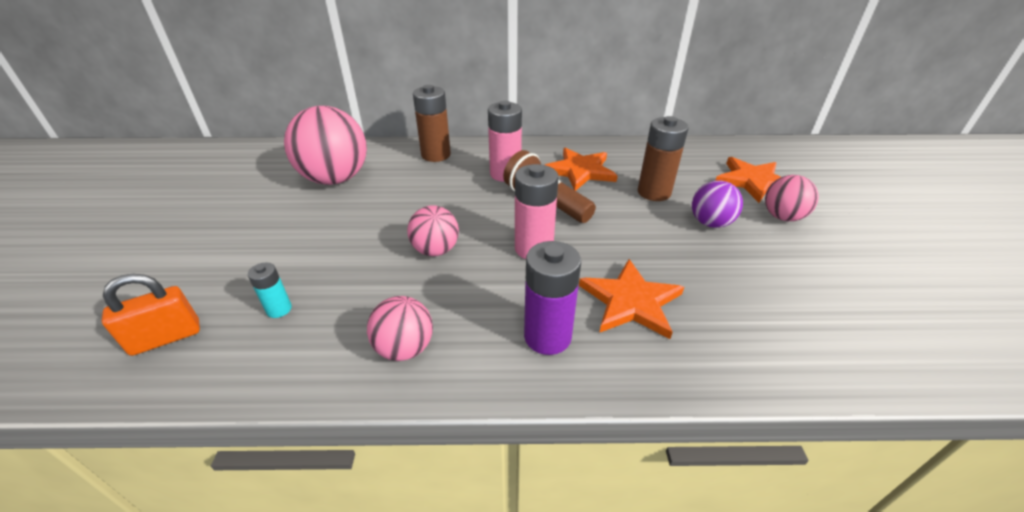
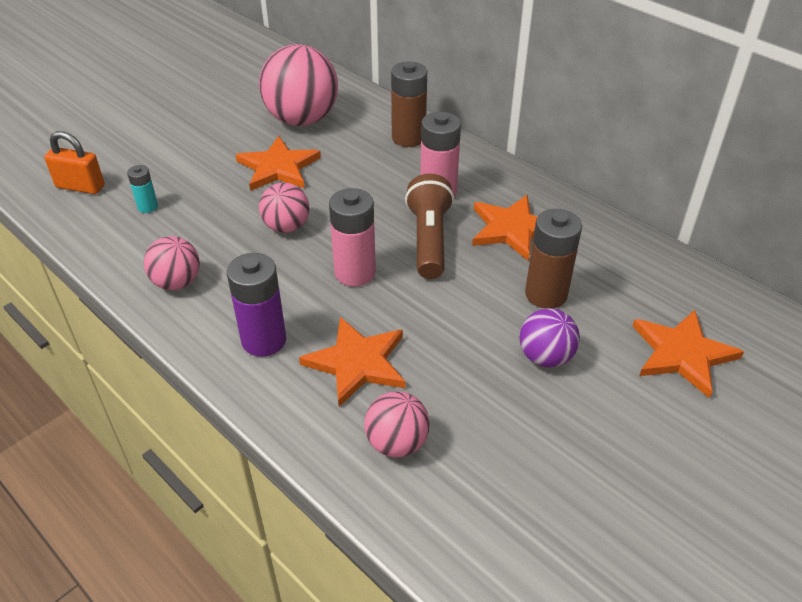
camera: 45 degrees right, 5 degrees up
(365, 217) = (278, 167): none -> orange star
(782, 217) = (636, 404): pink ball -> pink ball (397, 443)

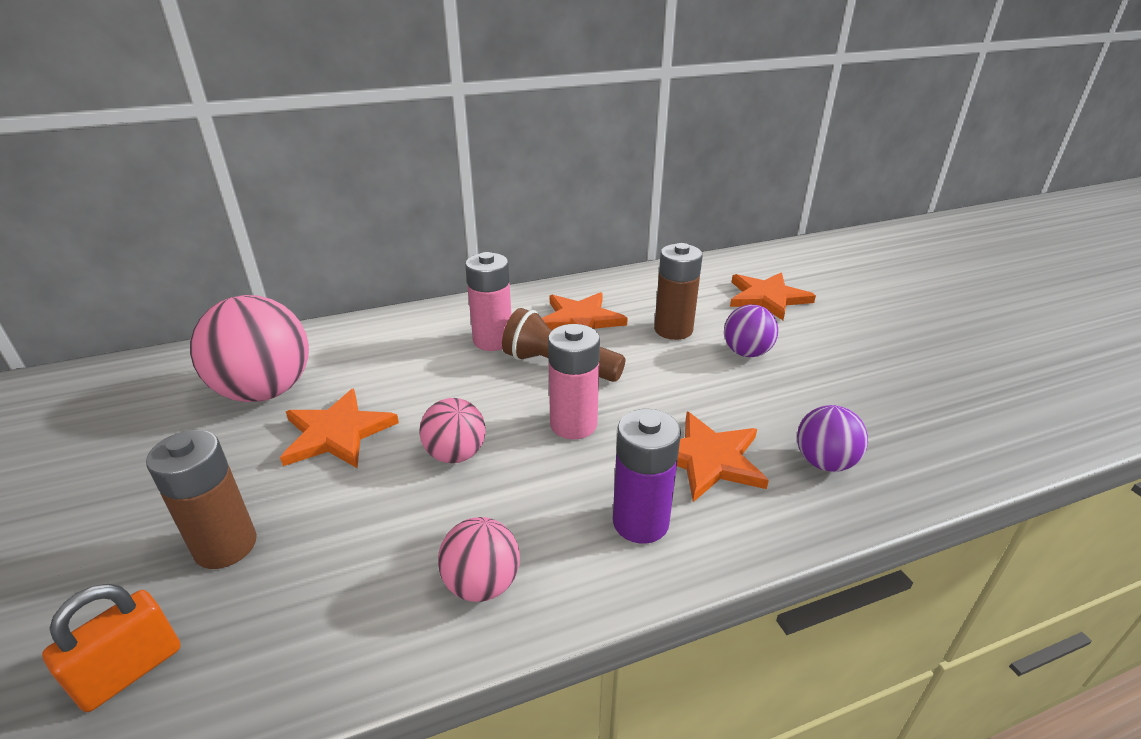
camera: 65 degrees left, 10 degrees down
(148, 207) = (284, 584): turquoise battery -> none
(397, 443) = (824, 462): pink ball -> purple ball
(408, 138) = (390, 332): brown battery -> brown battery (226, 546)

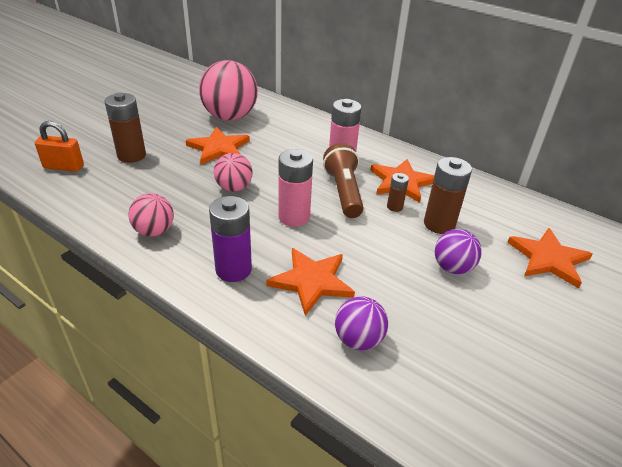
camera: 55 degrees right, 5 degrees up
(620, 343) = (394, 207): none -> brown battery

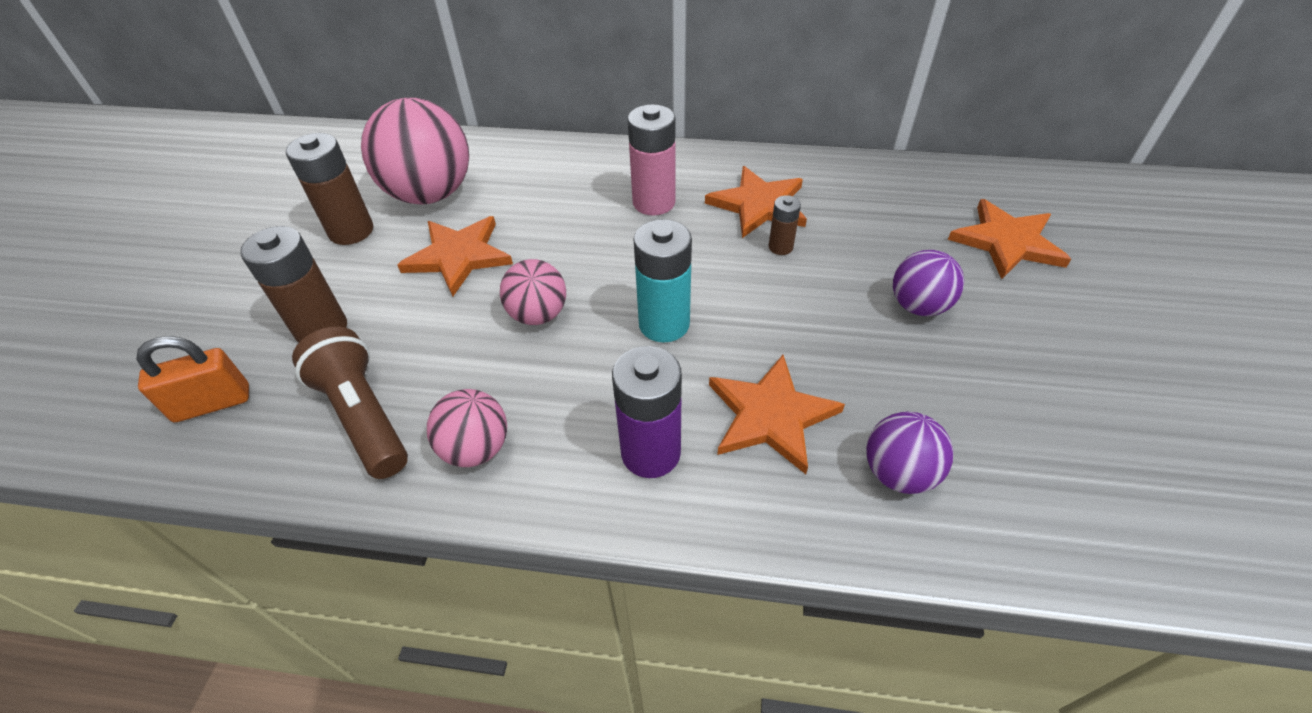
camera: 25 degrees left, 10 degrees up
(294, 217) = (664, 324): pink battery -> turquoise battery
(343, 192) = (698, 253): brown flashlight -> brown flashlight (363, 416)
(439, 224) = (853, 249): brown battery -> brown battery (351, 231)

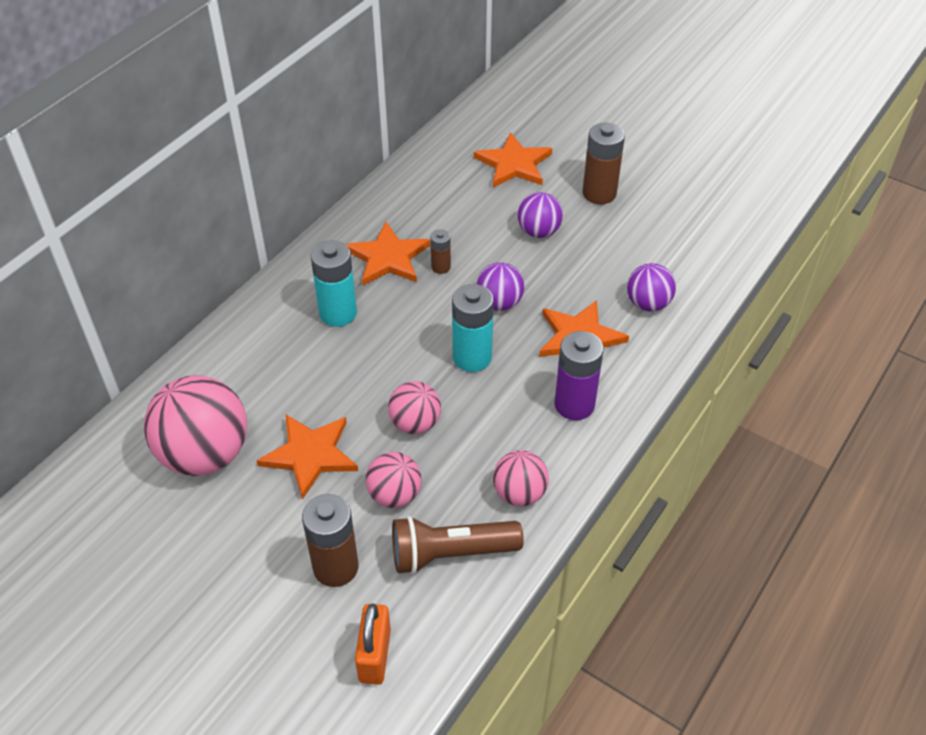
camera: 65 degrees left, 0 degrees up
(351, 231) = (214, 525): brown battery -> brown battery (599, 193)
(431, 337) = (394, 495): none -> pink ball
(654, 202) = (338, 313): pink battery -> turquoise battery
(767, 315) = (499, 303): none -> purple ball

